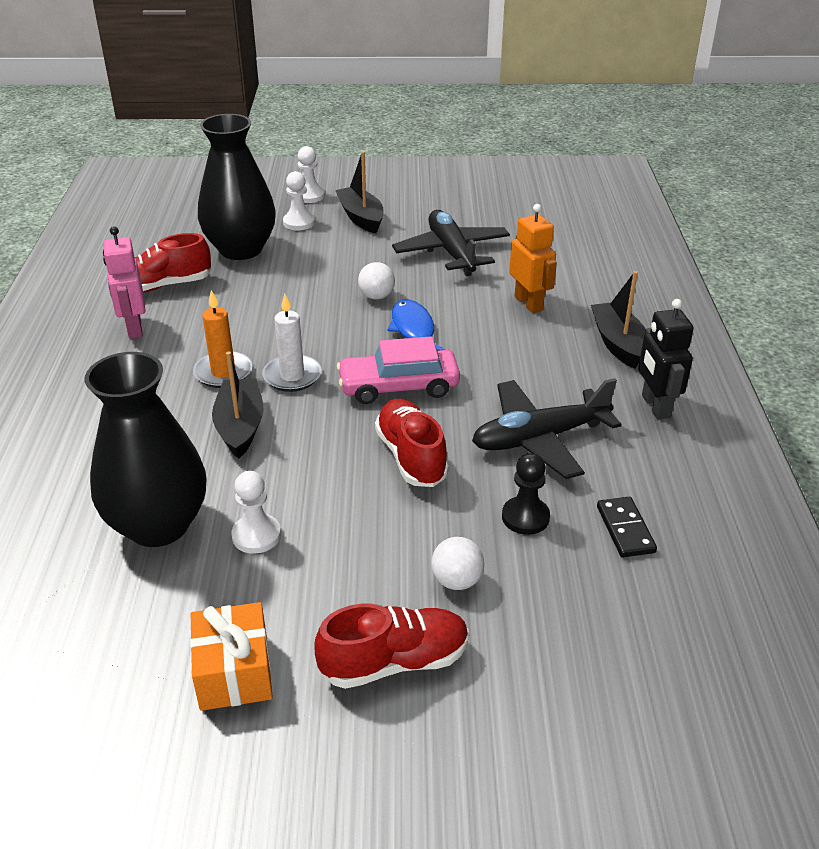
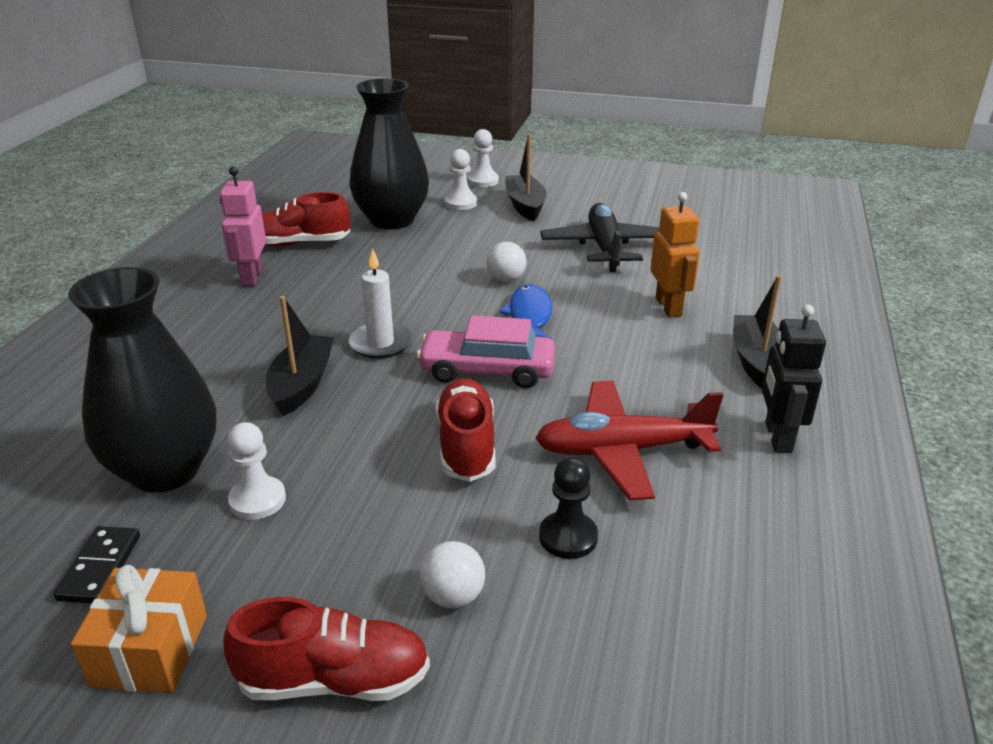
camera: 15 degrees right, 5 degrees down
(223, 372) = (313, 330): orange candle -> none
(539, 438) = (622, 450): black plane -> red plane
(625, 529) = (686, 575): black domino -> black domino (100, 567)

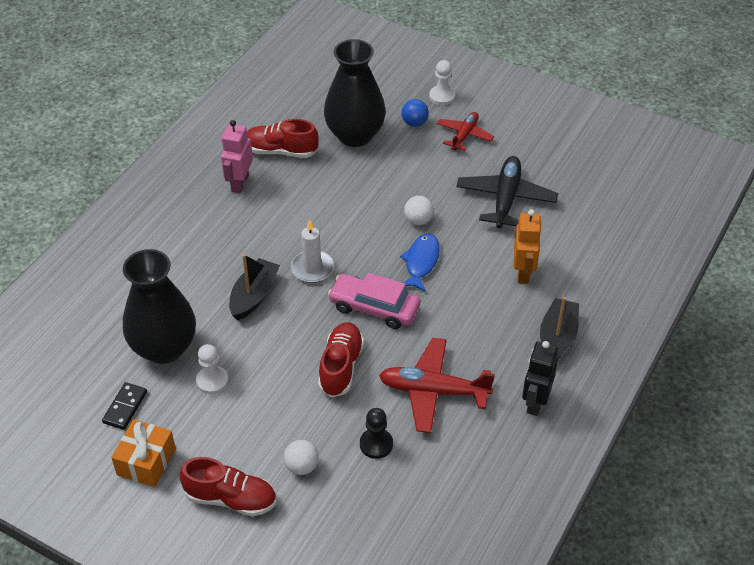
camera: 15 degrees right, 15 degrees up
(461, 203) = (414, 123): white pawn -> blue ball
(525, 205) = (464, 135): black boat -> red plane

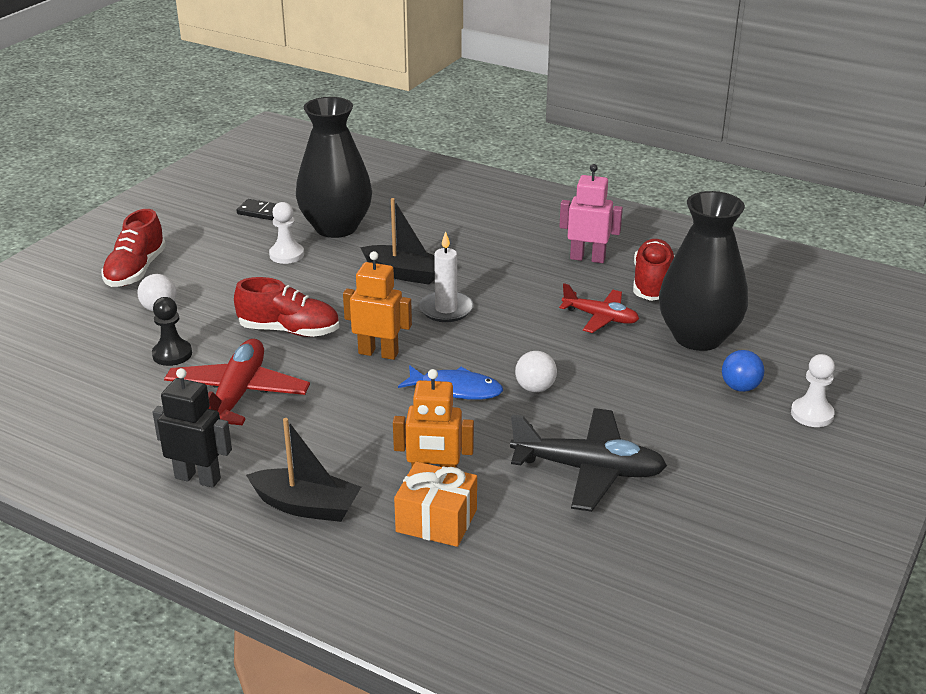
camera: 90 degrees right, 15 degrees down
(146, 462) = (195, 227): orange gift -> orange gift (436, 520)
(374, 308) = (378, 353): pink car -> orange robot
(464, 135) = (725, 434): red plane -> red plane (600, 317)

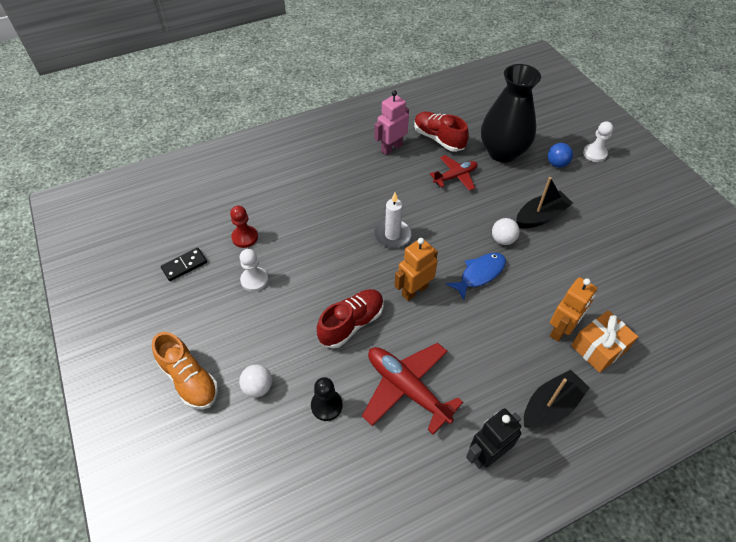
camera: 55 degrees left, 20 degrees up
(136, 270) = (189, 379): red shoe -> orange shoe
(336, 227) = (245, 237): black vase -> red pawn
(404, 273) = (335, 233): black boat -> black boat (540, 216)
(588, 470) = (590, 259): black plane -> none

